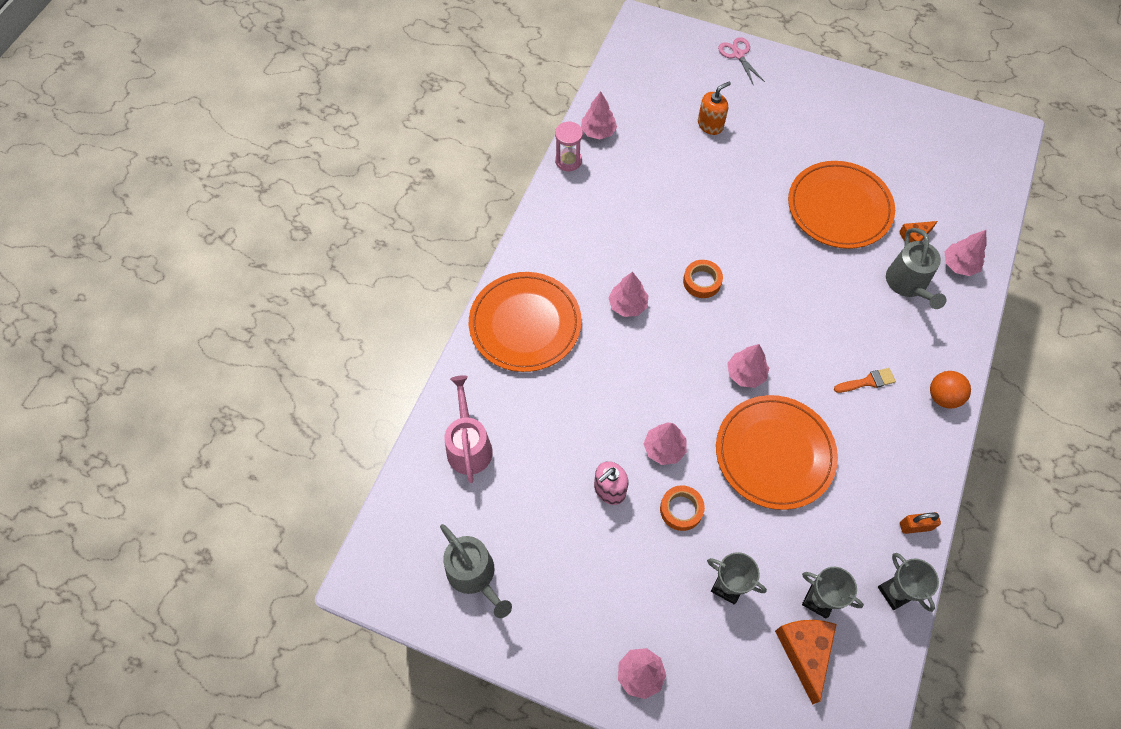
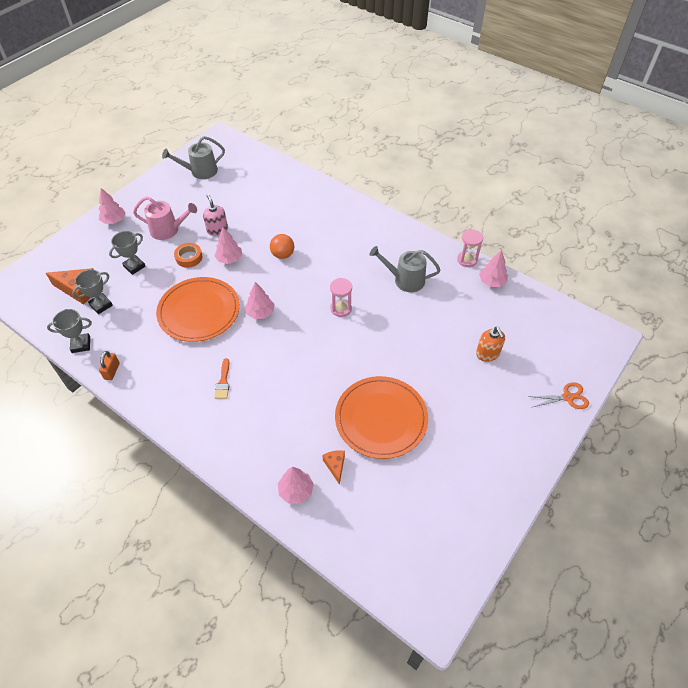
camera: 105 degrees right, 10 degrees down
(468, 446) = (272, 180): pink watering can -> pink watering can (168, 230)
(525, 324) = (340, 215): orange plate -> none
(628, 305) = (336, 265): pink tree -> none
(702, 281) = (341, 308): orange tape -> pink hourglass
(738, 55) = (567, 397): pink scissors -> orange scissors
(908, 284) = (292, 442): grey watering can -> grey watering can (405, 280)
(943, 397) = (189, 426): orange ball -> orange ball (283, 255)

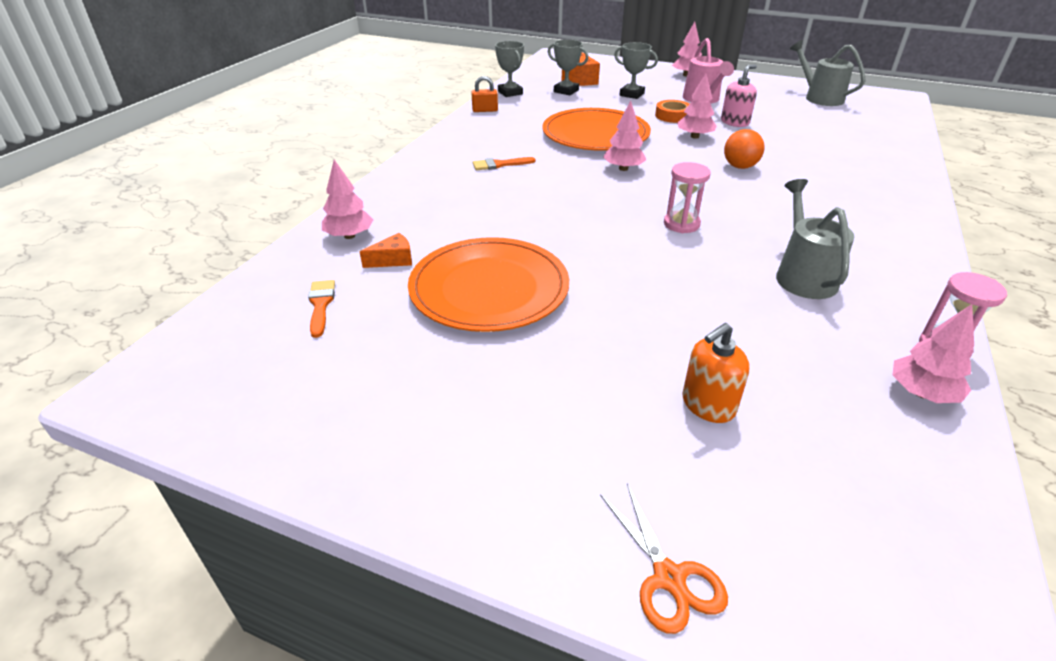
camera: 75 degrees right, 15 degrees down
(375, 510) = (321, 305): none -> orange brush

